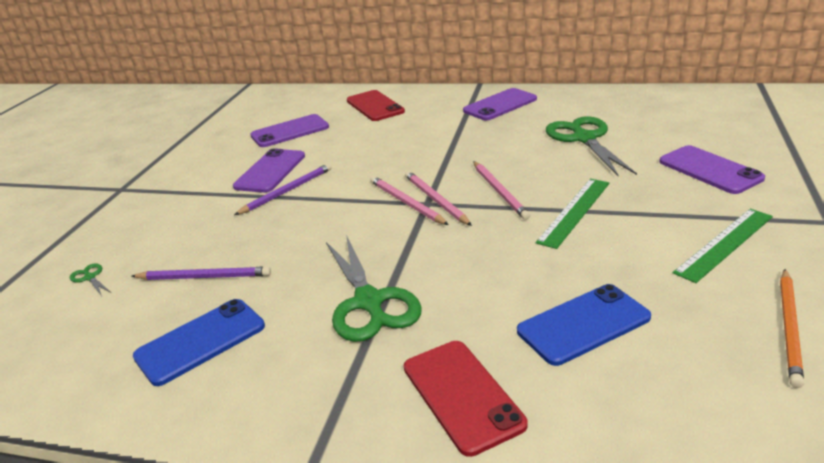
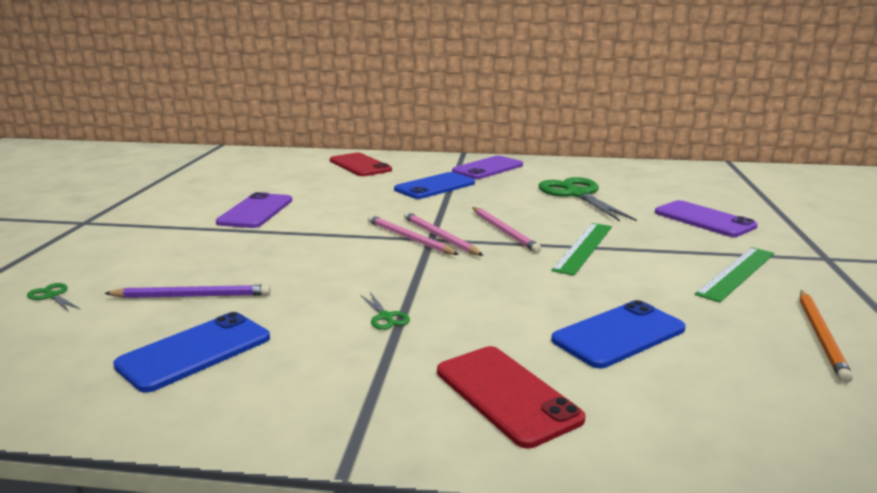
camera: 10 degrees left, 10 degrees down
(287, 191) = (277, 227): purple pencil -> none
(290, 131) = (272, 181): purple phone -> none
(369, 302) = (385, 317): green scissors -> green scissors, size x0.41
(443, 132) = (435, 186): none -> blue phone

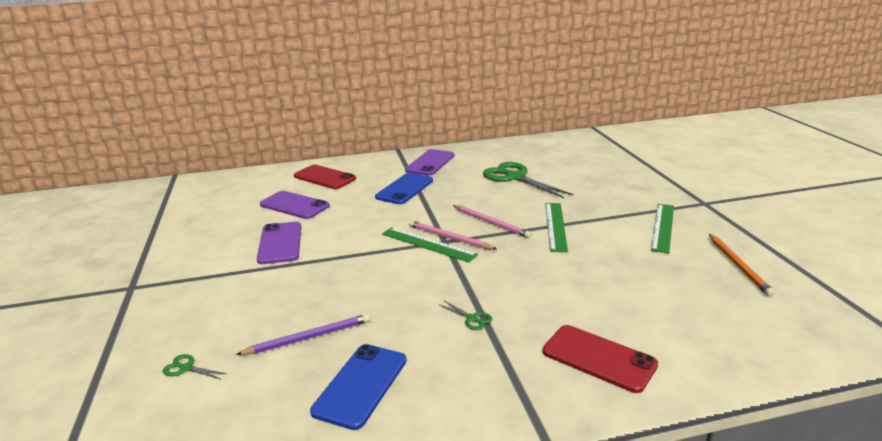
camera: 20 degrees left, 5 degrees up
(409, 238) = (428, 244): pink pencil -> green ruler
(619, 334) = (629, 294): blue phone -> none
(704, 219) = (613, 185): purple phone -> purple phone (294, 205)

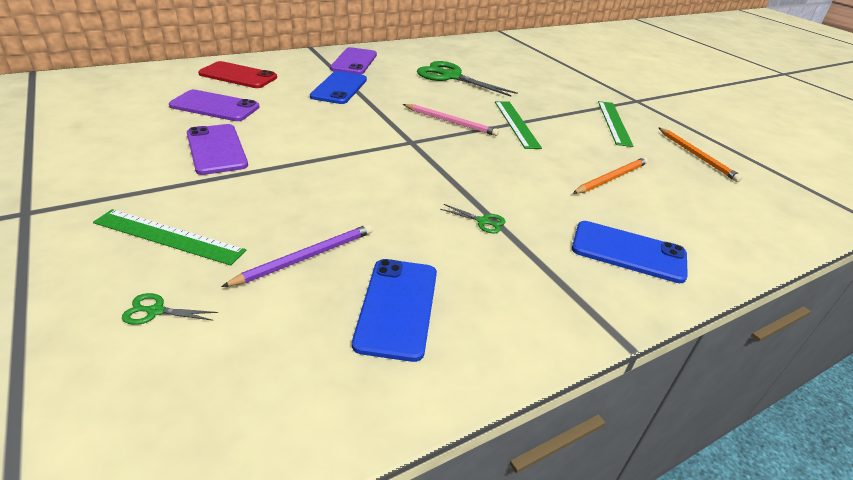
camera: 20 degrees left, 10 degrees up
(428, 244) = (395, 145): green ruler -> green ruler (168, 236)
(449, 238) = (414, 138): pink pencil -> none
(599, 358) = (628, 252): red phone -> blue phone
(624, 285) = (611, 178): none -> orange pencil

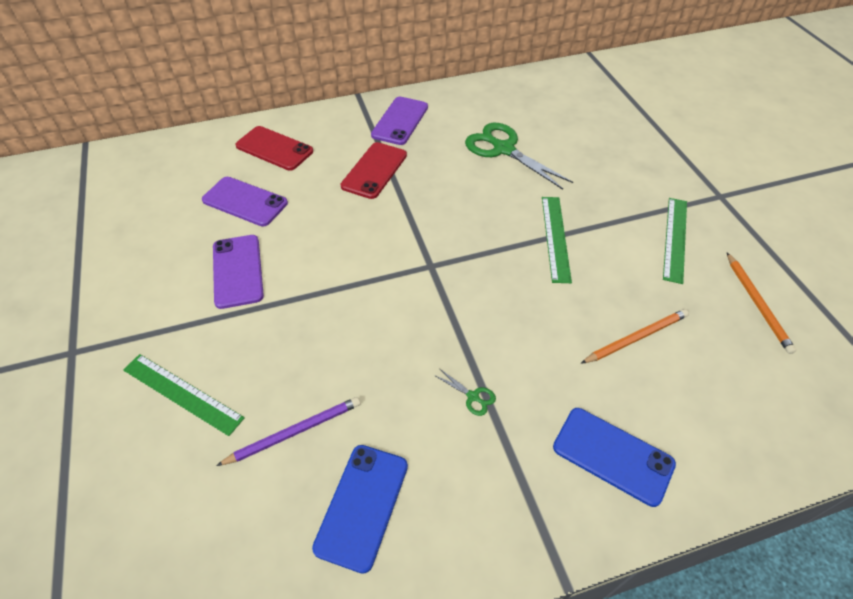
camera: 15 degrees right, 15 degrees up
(156, 311) = (163, 485): green scissors -> none
(339, 88) = (374, 170): blue phone -> red phone
(451, 122) = (482, 233): pink pencil -> none

